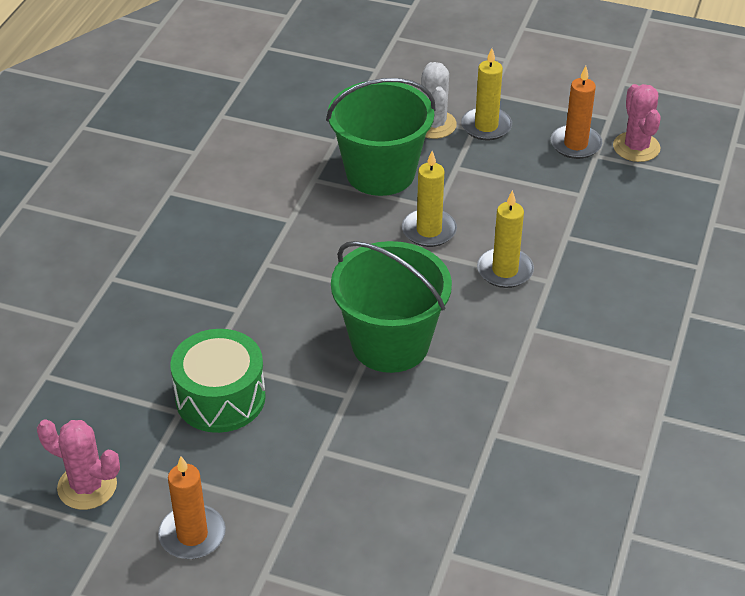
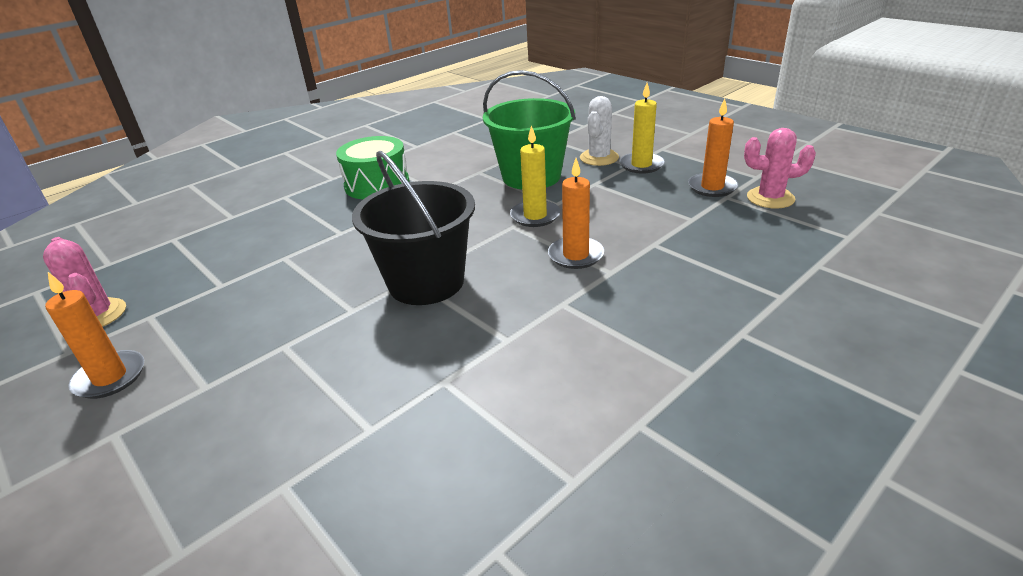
camera: 30 degrees right, 10 degrees down
(220, 397) = (258, 284): green drum -> green drum (377, 184)
(390, 343) = (426, 282): green bucket -> black bucket
(505, 270) = (575, 255): yellow candle -> orange candle
(636, 147) = (770, 198): pink cactus -> pink cactus turned 75 degrees clockwise

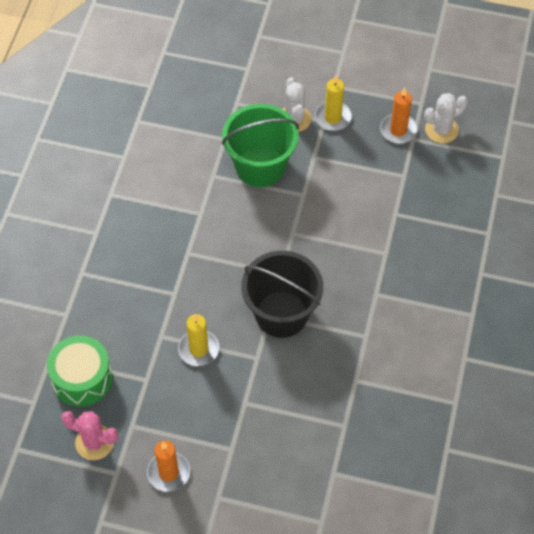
camera: 35 degrees left, 25 degrees up
(377, 184) = (145, 226): green drum -> green drum (82, 378)
(535, 216) = (299, 216): yellow candle -> yellow candle (198, 349)
(575, 255) = (355, 247): orange candle -> none
(770, 198) = (441, 130): pink cactus -> white cactus

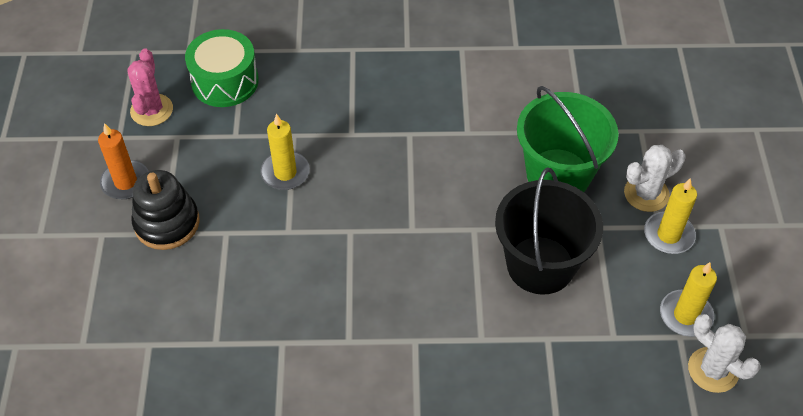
camera: 75 degrees right, 5 degrees down
(222, 445) = (167, 223): none -> black stacking toy
(281, 314) = (354, 242): black bucket -> black bucket (540, 265)
(398, 130) = (685, 315): orange candle -> yellow candle

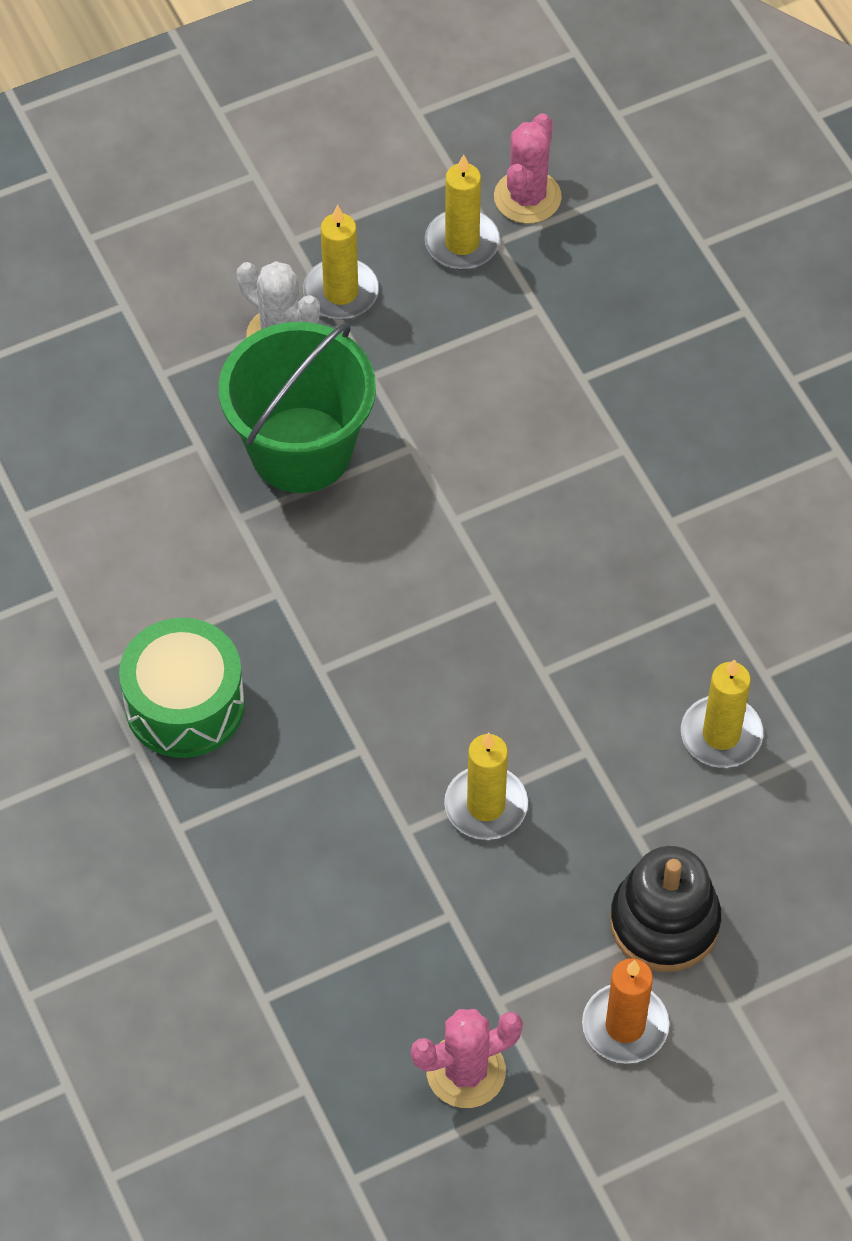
camera: 115 degrees left, 5 degrees up
(225, 81) = (347, 990): green drum -> green drum (184, 704)
(257, 300) = (721, 735): none -> yellow candle
(540, 265) = (472, 421): black bucket -> none
(713, 370) = (527, 197): white cactus -> pink cactus

